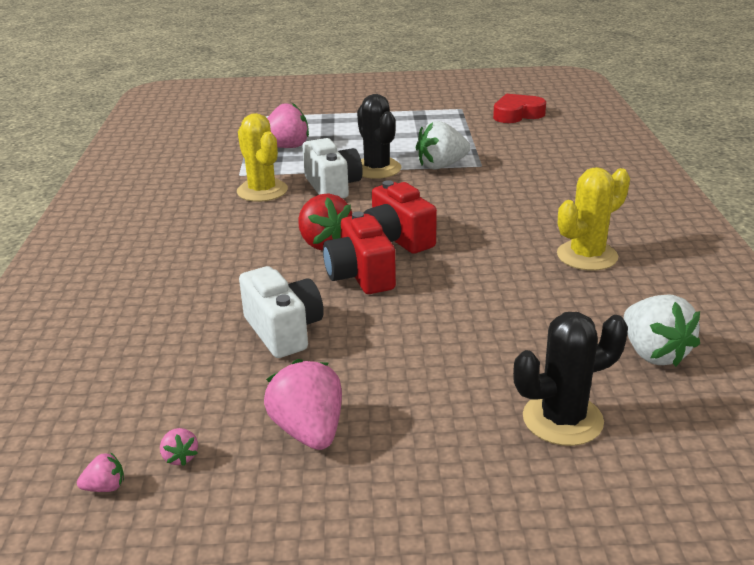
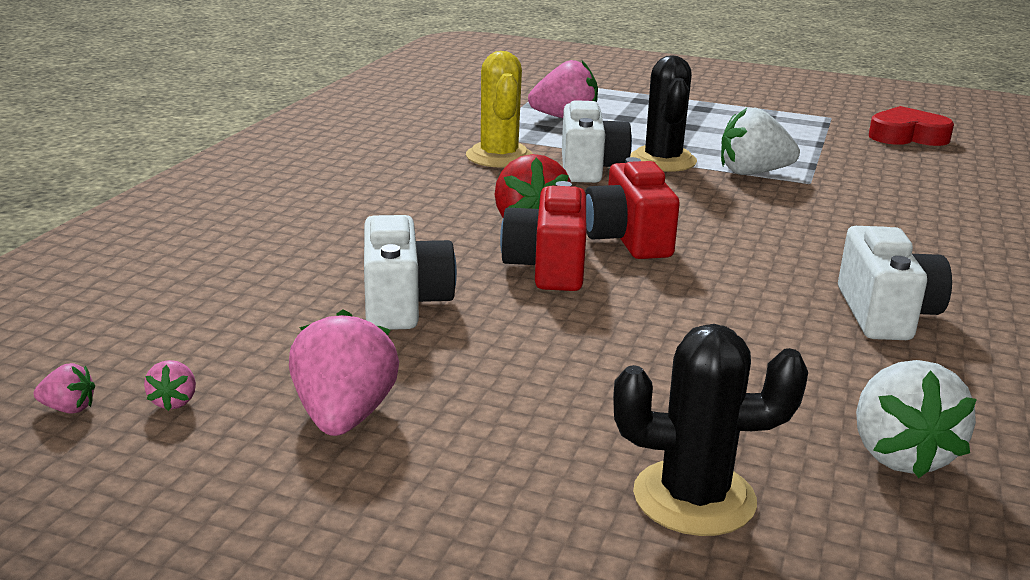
camera: 20 degrees right, 5 degrees down
(587, 256) = (885, 314): yellow cactus -> white camera

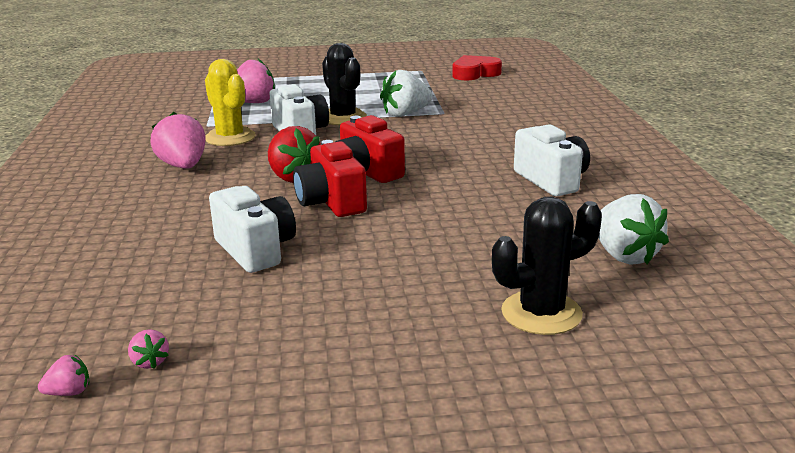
camera: 25 degrees left, 0 degrees up
(344, 416) = (285, 333): pink strawberry -> pink strawberry (183, 166)

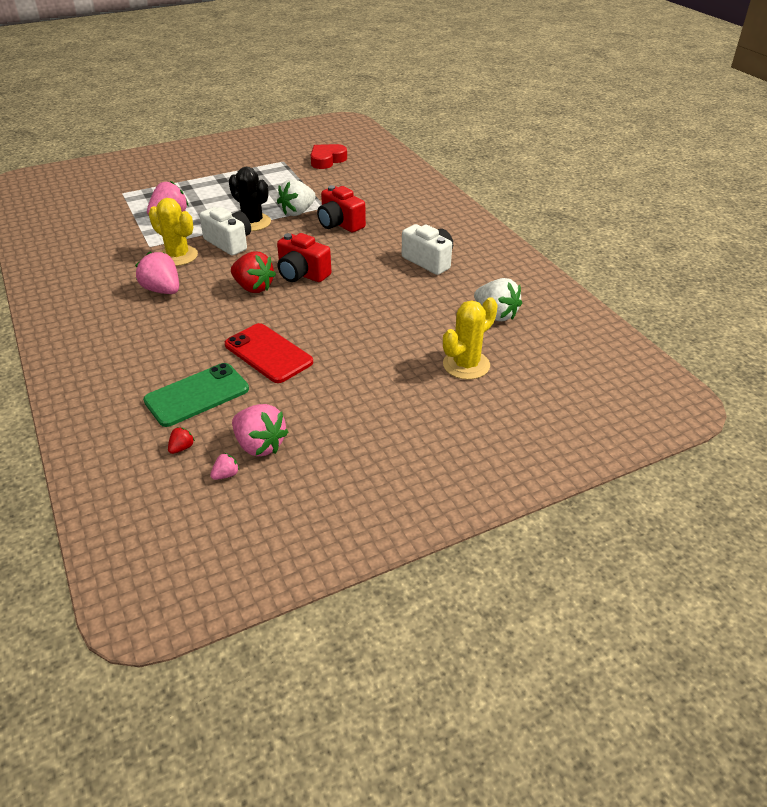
camera: 20 degrees left, 15 degrees up
(44, 342) = (182, 448): none -> red strawberry
(123, 281) = (197, 395): none -> green phone
(150, 362) = (259, 445): pink strawberry -> pink strawberry, size x2.18
(255, 250) = (268, 353): white camera -> red phone
(331, 202) = (294, 305): red camera -> red camera (340, 224)
(541, 313) = (466, 365): black cactus -> yellow cactus

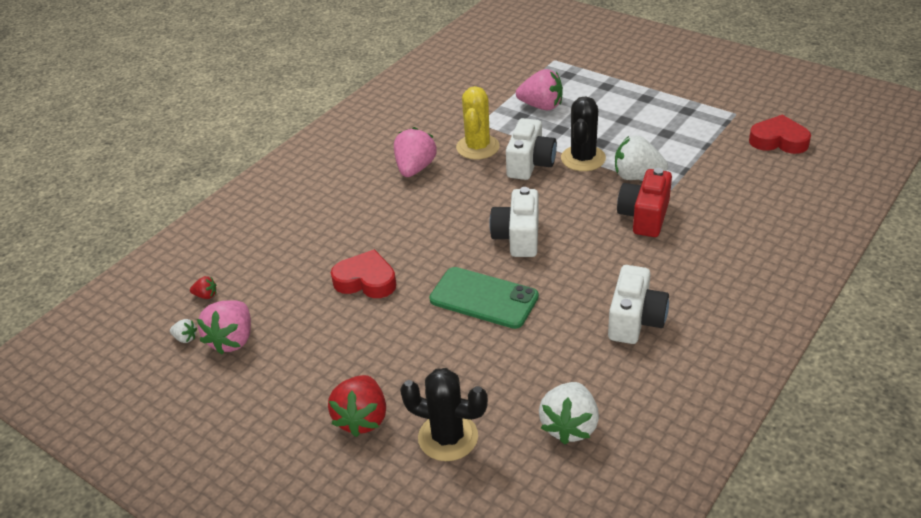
camera: 65 degrees right, 0 degrees up
(197, 395) = (278, 268): green phone -> green phone (484, 298)
(226, 475) = (185, 338): pink strawberry -> white strawberry
(253, 287) = (465, 218): red strawberry -> red strawberry (362, 418)
(268, 353) = (366, 280): red phone -> red heart
(302, 274) = (518, 237): red camera -> white camera
(466, 365) = (448, 437): yellow cactus -> black cactus

